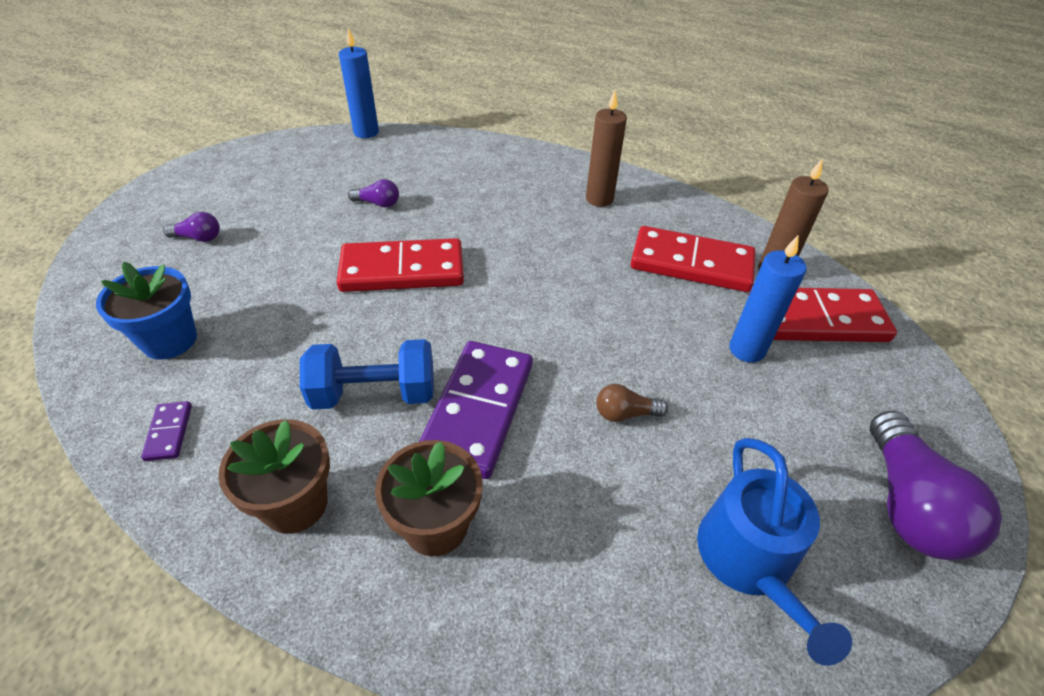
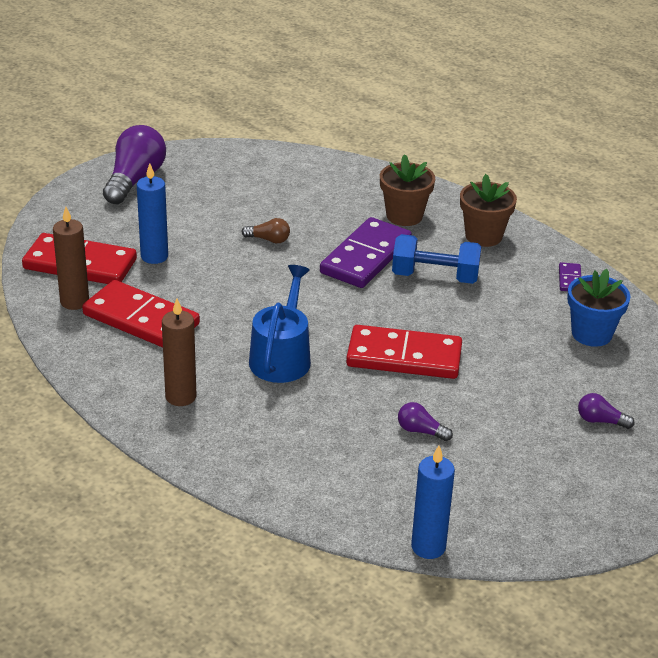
camera: 165 degrees left, 10 degrees down
(749, 561) = (242, 178): blue watering can -> blue watering can (281, 357)

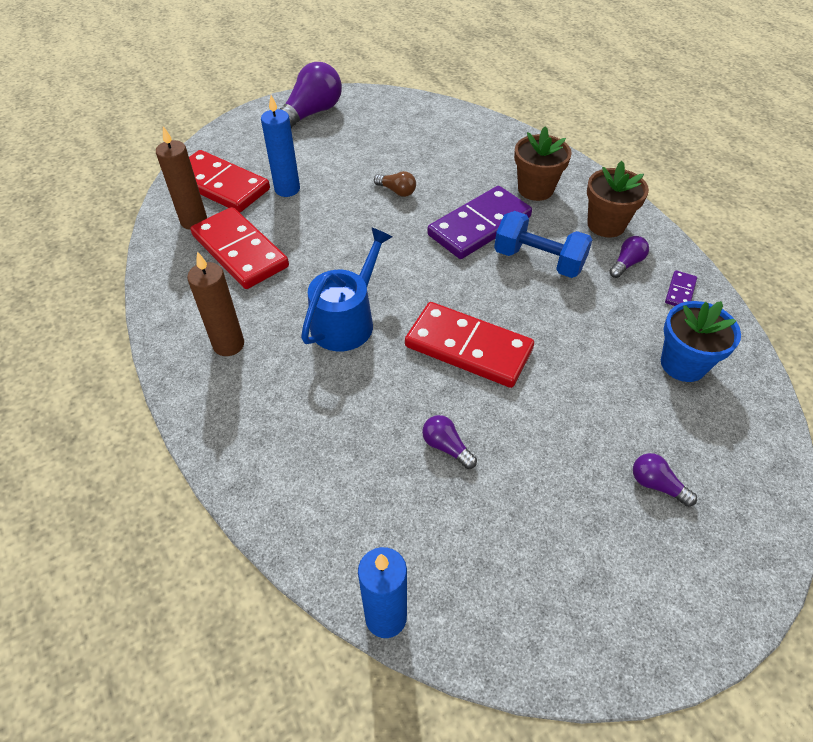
camera: 20 degrees right, 15 degrees up
(515, 265) = (626, 264): none -> purple light bulb

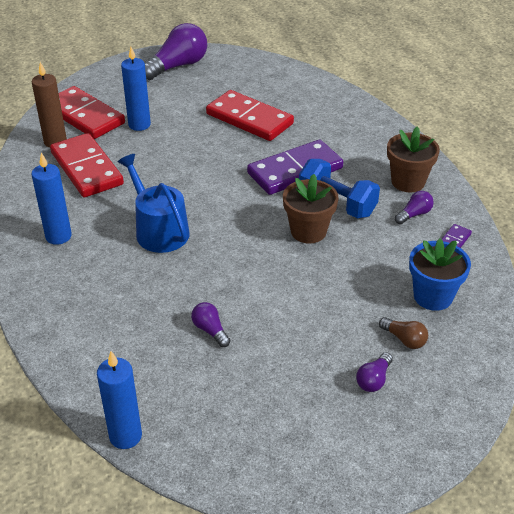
camera: 10 degrees right, 10 degrees down
(228, 344) = (58, 236): brown candle -> blue candle
(347, 320) = (158, 230): blue watering can -> blue watering can turned 75 degrees counterclockwise
(397, 191) = (232, 136): brown light bulb -> brown light bulb (404, 339)
(468, 347) = (253, 262): red domino -> red domino (249, 119)
(535, 189) = (355, 147): brown flower pot -> brown flower pot (308, 231)
(656, 485) = (374, 380): purple light bulb -> purple light bulb turned 105 degrees counterclockwise

